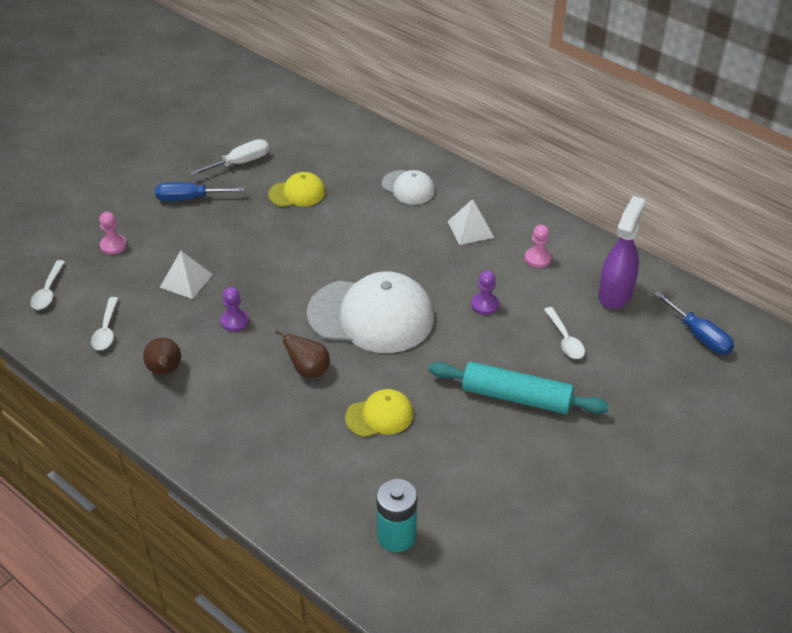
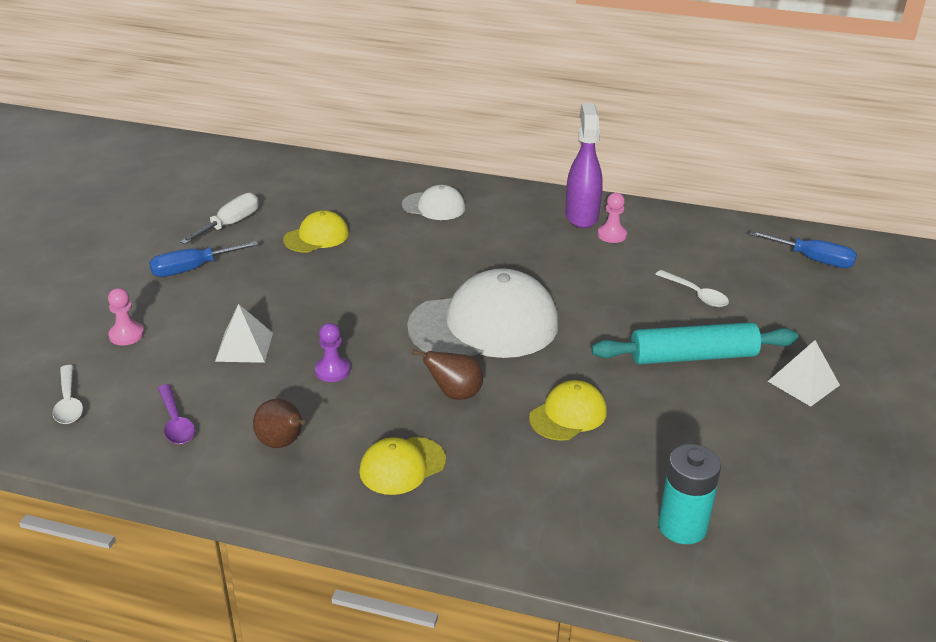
camera: 25 degrees left, 10 degrees down
(106, 330) = (176, 422): white spoon -> purple spoon
(233, 417) = (402, 466): none -> yellow cap
(470, 229) = (525, 226): white pyramid -> white pyramid (803, 383)
(485, 305) = (593, 285): purple pawn -> none
(615, 294) = (709, 245): purple spray bottle -> purple spray bottle (581, 216)

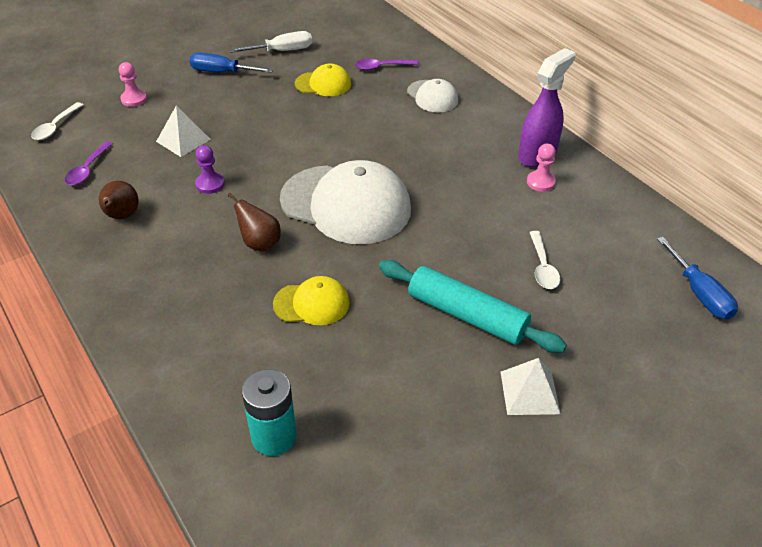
camera: 40 degrees right, 10 degrees up
(353, 200) = (382, 67): none -> purple spoon
(402, 466) = (164, 273): yellow cap -> none

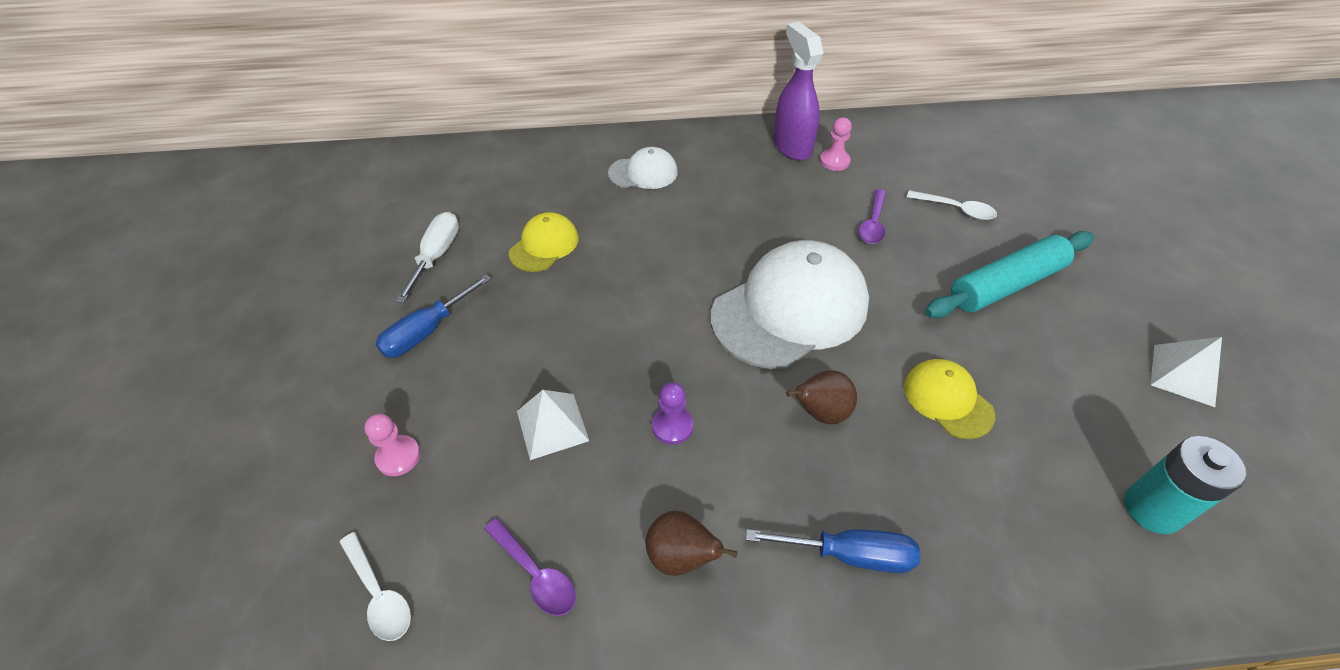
camera: 60 degrees left, 5 degrees up
(312, 303) = (947, 400): yellow cap -> yellow cap turned 60 degrees counterclockwise
(382, 67) = (555, 187): purple spoon -> purple spoon (873, 224)
(529, 392) = (1118, 285): white pyramid -> white pyramid (1183, 375)
(699, 293) = (1022, 141): blue screwdriver -> blue screwdriver (850, 555)

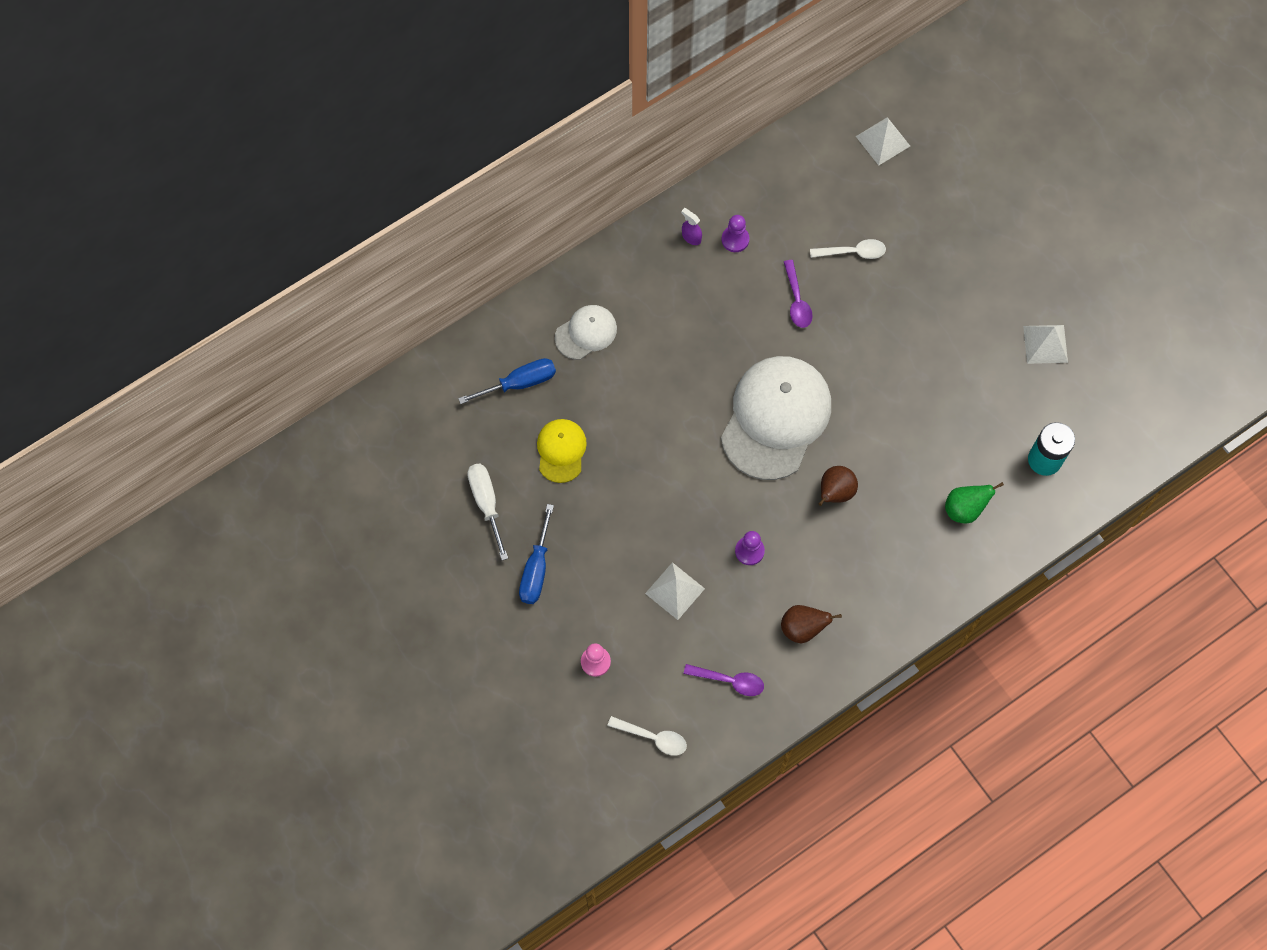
camera: 30 degrees left, 20 degrees up
(792, 146) = (691, 237): purple spray bottle -> purple spray bottle, size x0.44
(834, 161) = (735, 239): pink pawn -> purple pawn
(850, 555) = (892, 577): blue screwdriver -> blue screwdriver (520, 383)
(947, 400) = (908, 441): yellow cap -> none
(1000, 516) = (964, 509): none -> green pear
(1006, 285) = (914, 317): turquoise rolling pin -> none
(1027, 146) = (883, 141): none -> white pyramid

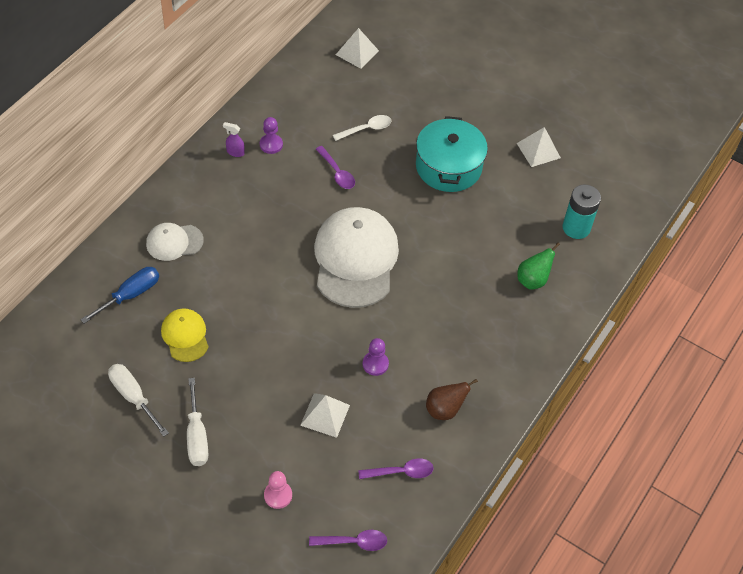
camera: 25 degrees left, 15 degrees down
(536, 569) = (197, 436): blue screwdriver -> white screwdriver
(586, 333) = (174, 242): white cap -> white cap turned 135 degrees counterclockwise
(653, 737) = (353, 542): white spoon -> purple spoon
(835, 492) = (426, 299): brown pear -> none
(929, 333) = (448, 167): none -> turquoise pot

